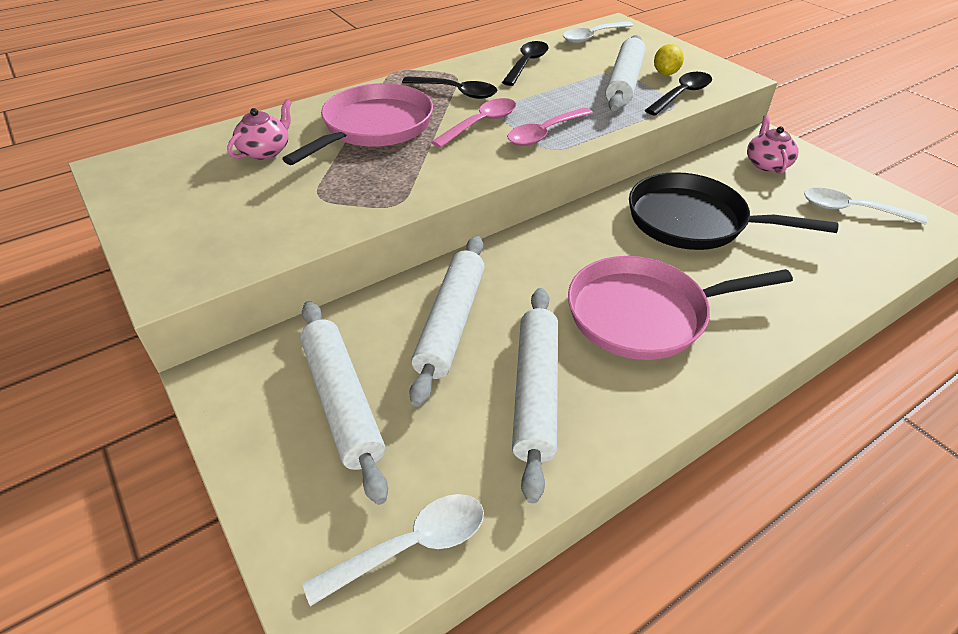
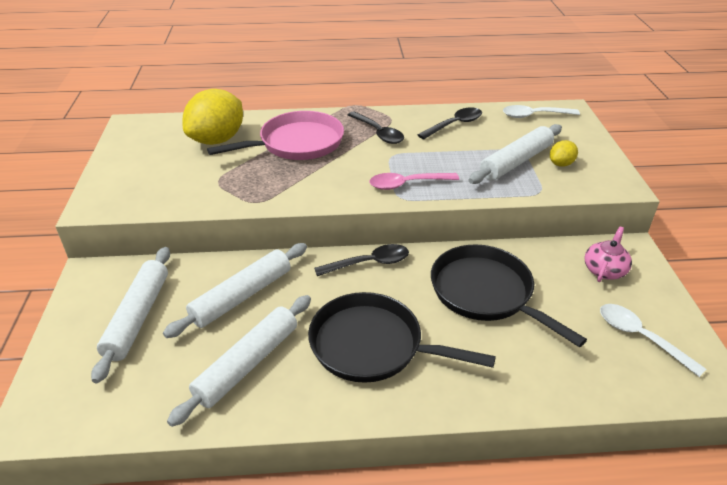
camera: 30 degrees right, 5 degrees down
(266, 151) = (217, 140): pink teapot -> yellow lemon
(411, 546) = (95, 416): white spoon -> none
(480, 124) = (369, 162): pink spoon -> none
(644, 314) = (372, 345): pink pan -> black pan
(681, 95) = (553, 186): black spoon -> black spoon (369, 263)

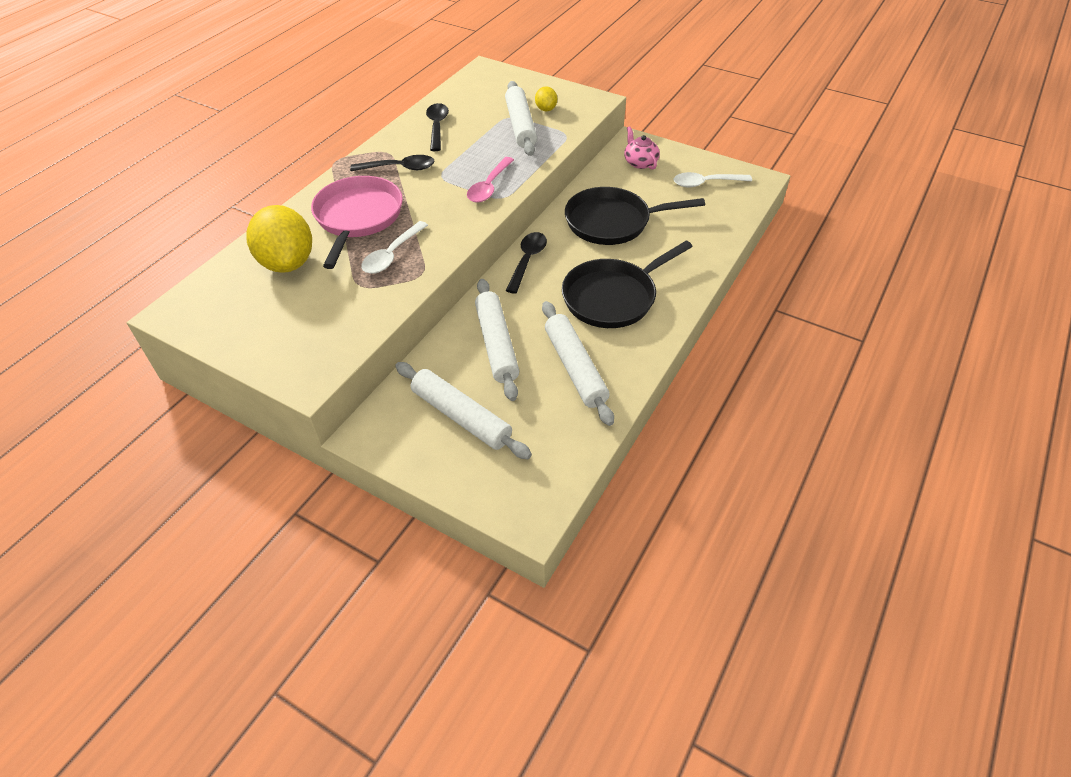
camera: 55 degrees left, 10 degrees up
(534, 115) = (473, 86): white spoon -> white spoon (392, 255)

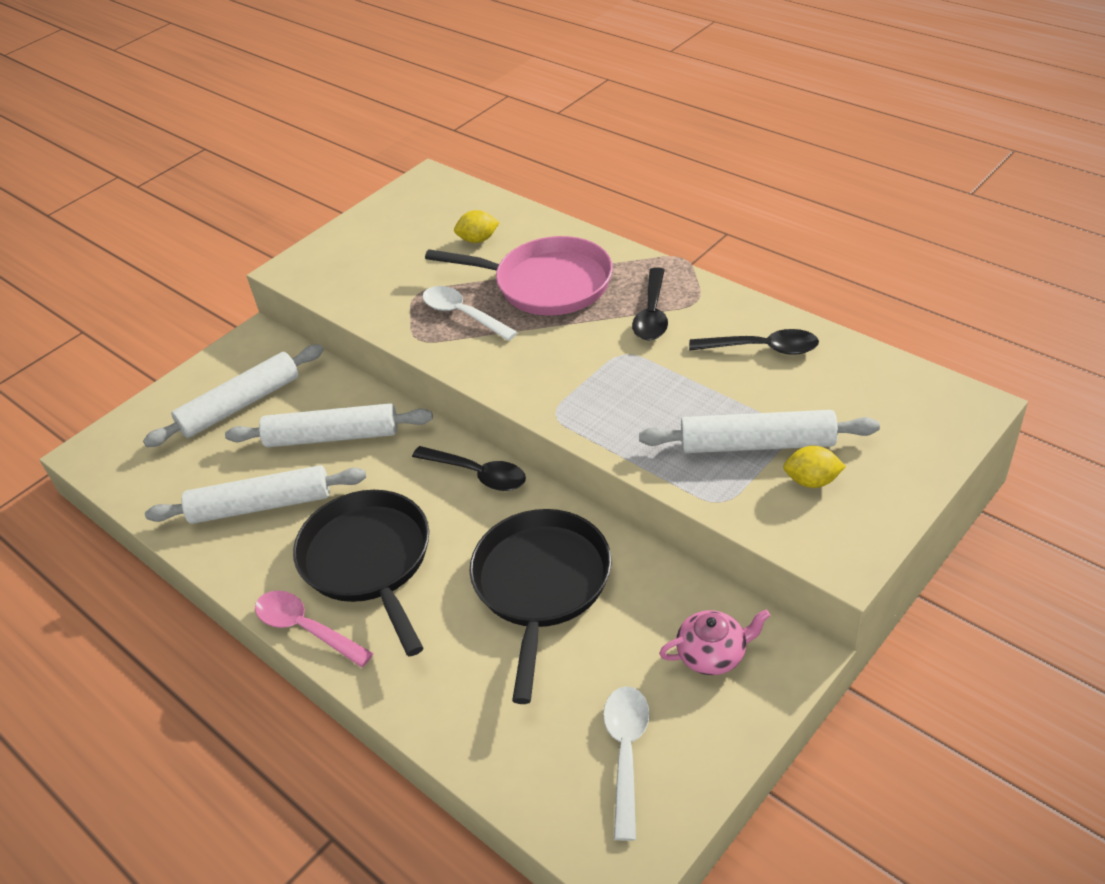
camera: 105 degrees right, 5 degrees down
(288, 262) = (478, 240): yellow lemon -> yellow lemon, size x0.46
(489, 186) = (585, 401): pink spoon -> pink spoon (306, 628)

